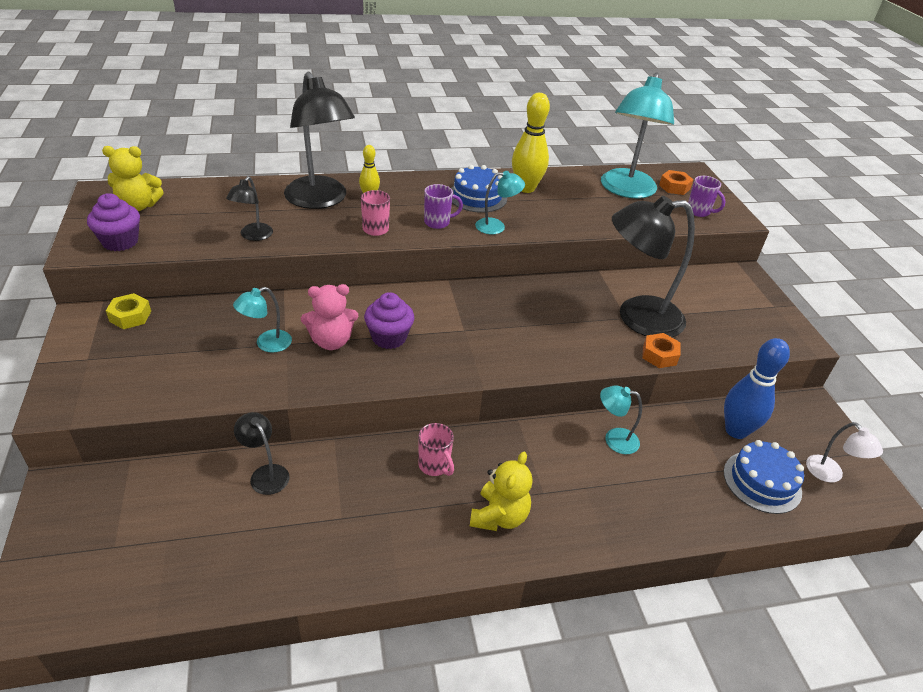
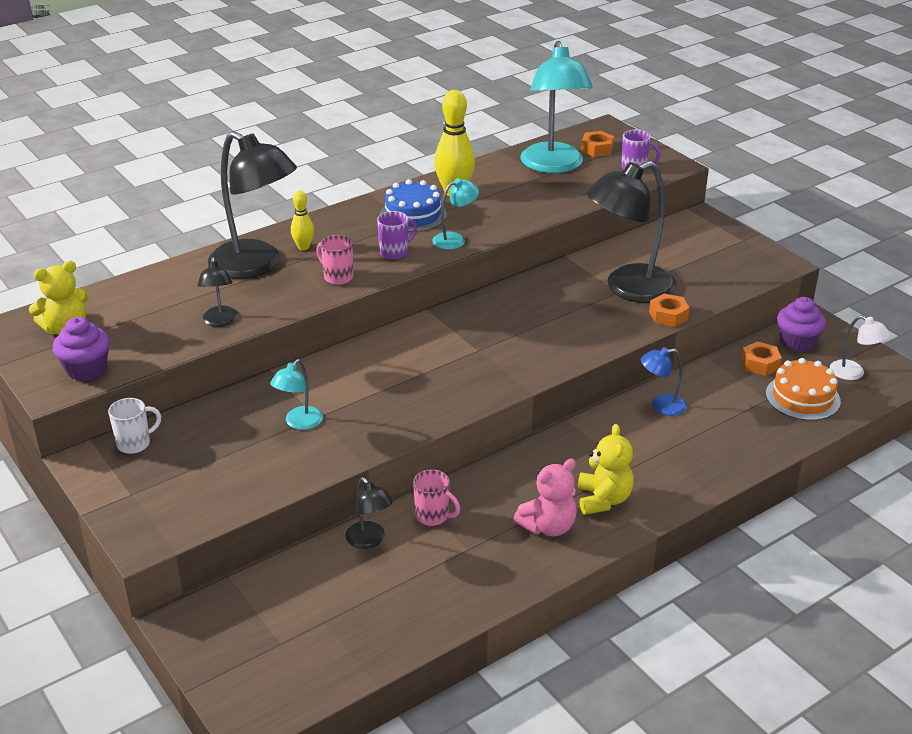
camera: 20 degrees left, 5 degrees down
(130, 316) = (135, 444): yellow nut -> white mug
(265, 474) = (369, 540): black lamp -> black lamp turned 150 degrees counterclockwise
(331, 341) = (360, 400): pink teddy bear -> pink teddy bear (548, 526)
(389, 337) = (412, 379): purple cupcake -> purple cupcake (797, 342)
(434, 465) = (519, 481): pink mug -> pink mug (433, 516)
(614, 439) = (661, 406): turquoise lamp -> blue lamp
(736, 430) = (760, 364): blue bowling pin -> orange nut
(762, 481) = (802, 397): blue cake -> orange cake

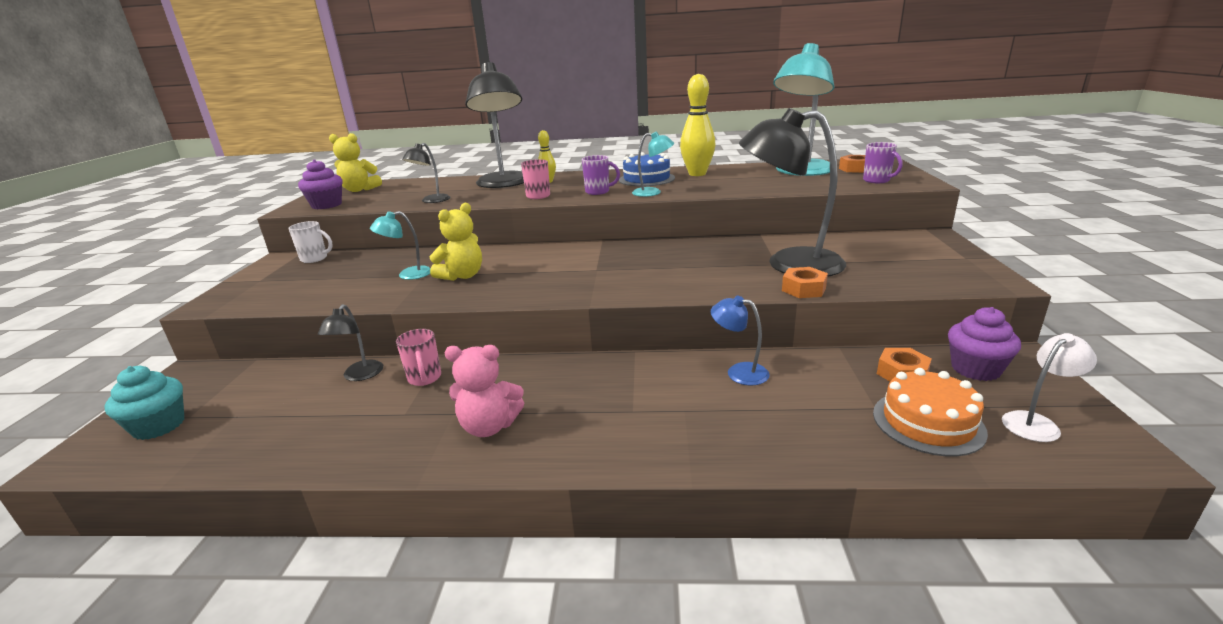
camera: 40 degrees right, 10 degrees down
(270, 662) = (159, 426): none -> turquoise cupcake
(603, 499) = (570, 427): yellow teddy bear -> yellow teddy bear (462, 276)
(853, 373) = (1036, 423): white lamp -> white lamp turned 105 degrees counterclockwise

